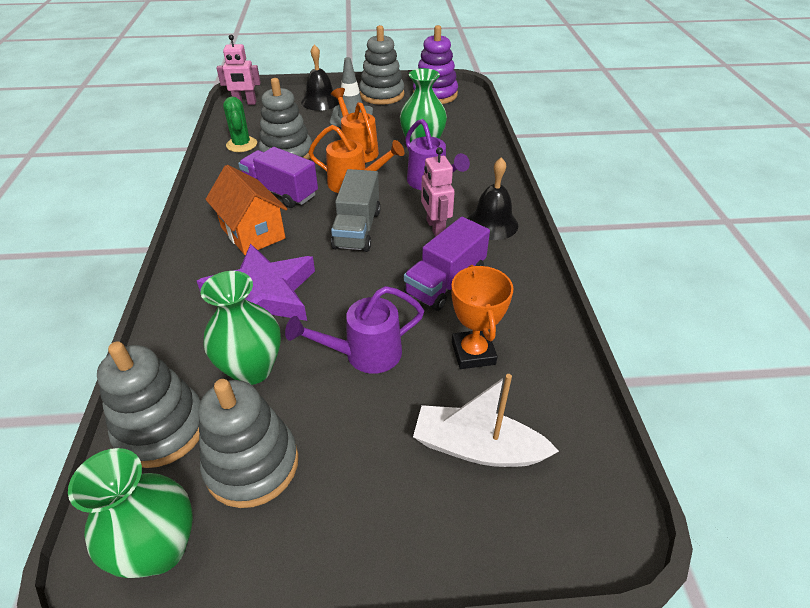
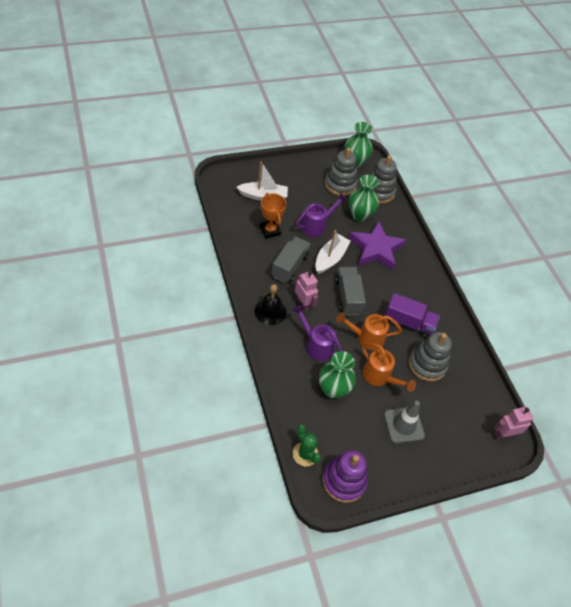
camera: 160 degrees right, 10 degrees up
(241, 144) = (466, 371): green cactus -> green cactus (305, 454)
(252, 233) = (404, 287): orange house -> none
(320, 101) = (442, 448): black bell -> none
(362, 287) = (330, 258): none -> white boat
(382, 95) = (393, 471): grey stacking toy -> none
(445, 282) = (289, 266): purple truck -> grey truck

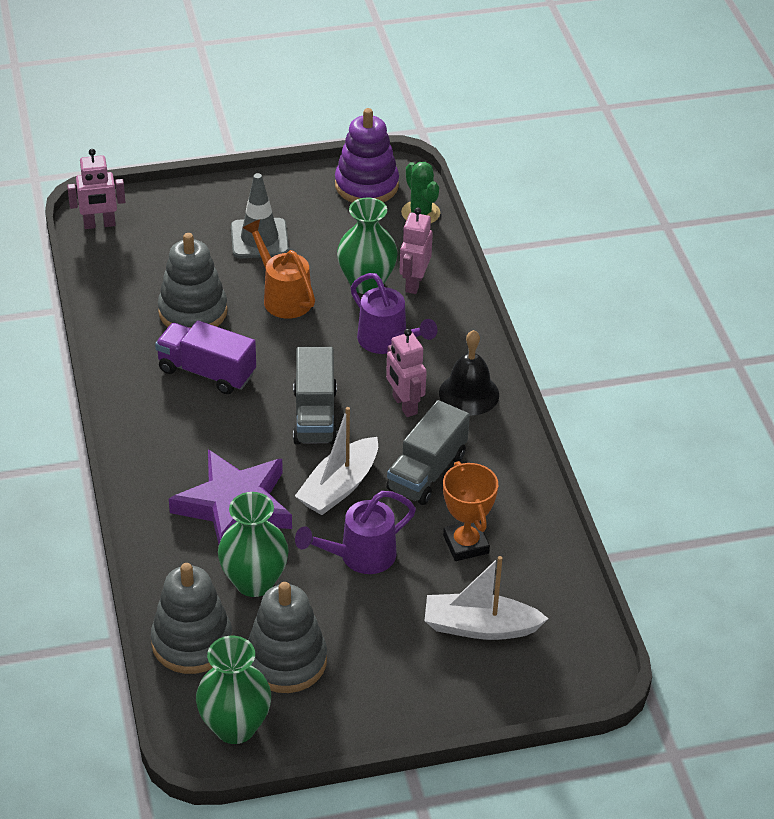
camera: 170 degrees left, 10 degrees down
(305, 390) = (414, 283): none -> pink robot
(366, 337) = (293, 351): orange watering can -> none

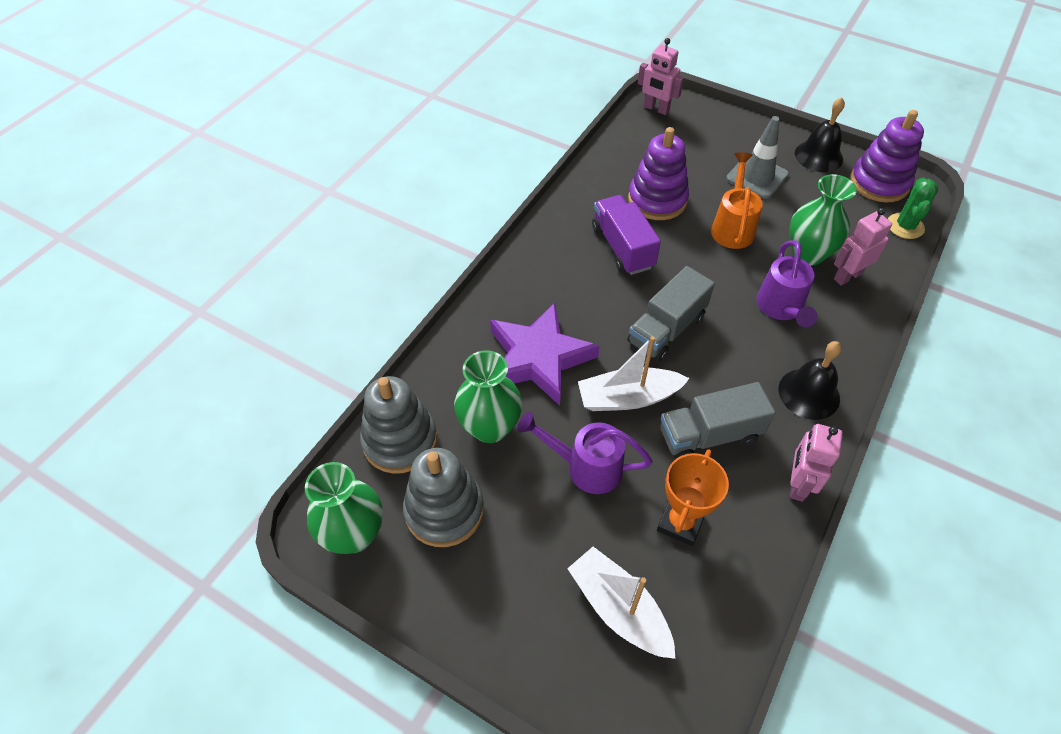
camera: 45 degrees right, 10 degrees up
(193, 312) = (657, 200): grey stacking toy -> purple stacking toy
(294, 189) = (818, 156): none -> black bell
(404, 405) = (745, 367): pink robot -> pink robot (798, 484)

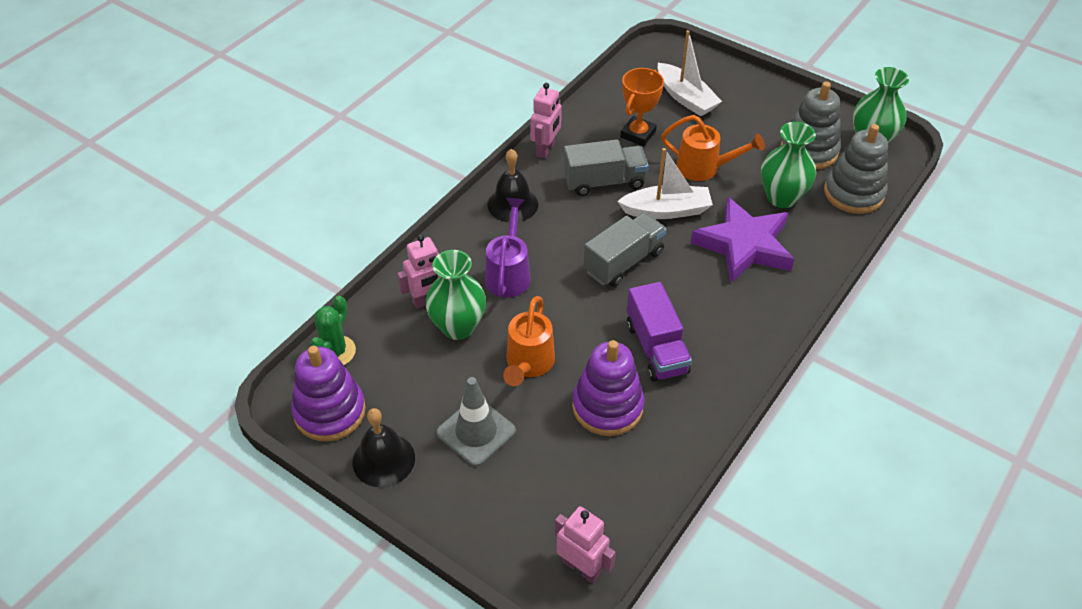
camera: 175 degrees left, 5 degrees down
(586, 467) = (704, 168): purple watering can -> orange watering can

